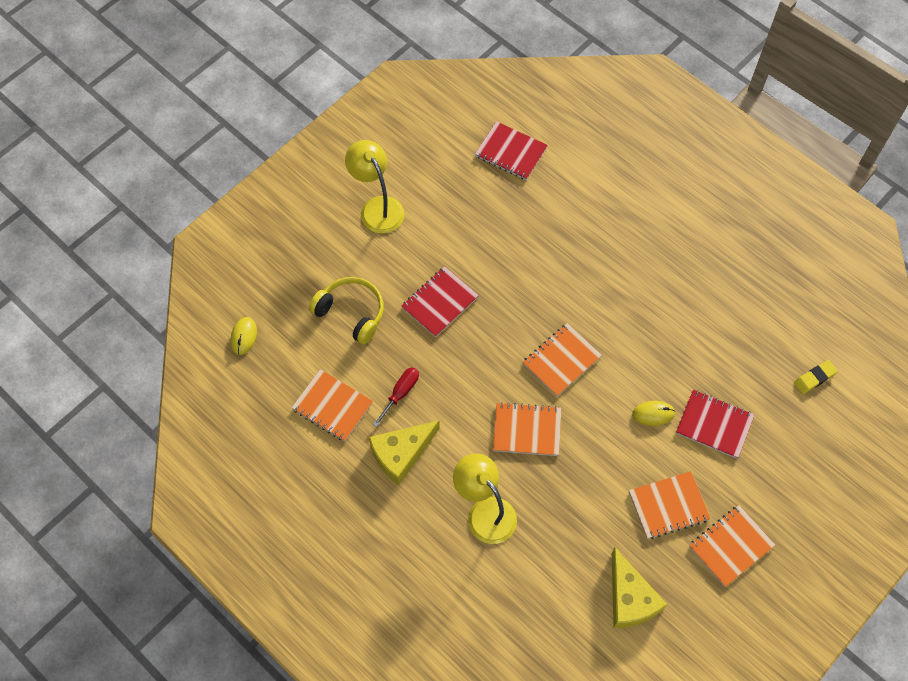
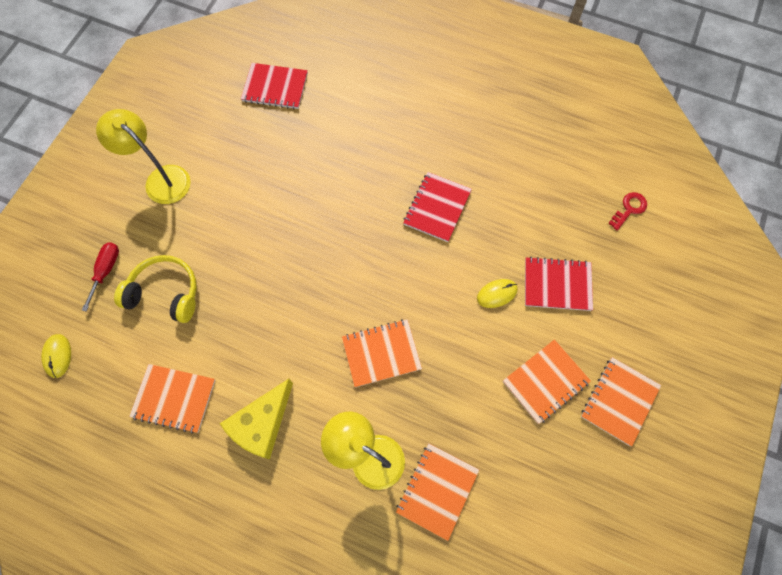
camera: 20 degrees left, 5 degrees up
(401, 393) = (241, 359): red screwdriver -> red screwdriver (106, 271)
(440, 303) = (252, 253): red notebook -> red notebook (437, 208)
(561, 360) = (391, 271): orange notebook -> orange notebook (437, 490)
(630, 598) = (544, 493): yellow cheese -> none
(814, 378) = (629, 209): yellow eraser -> red key

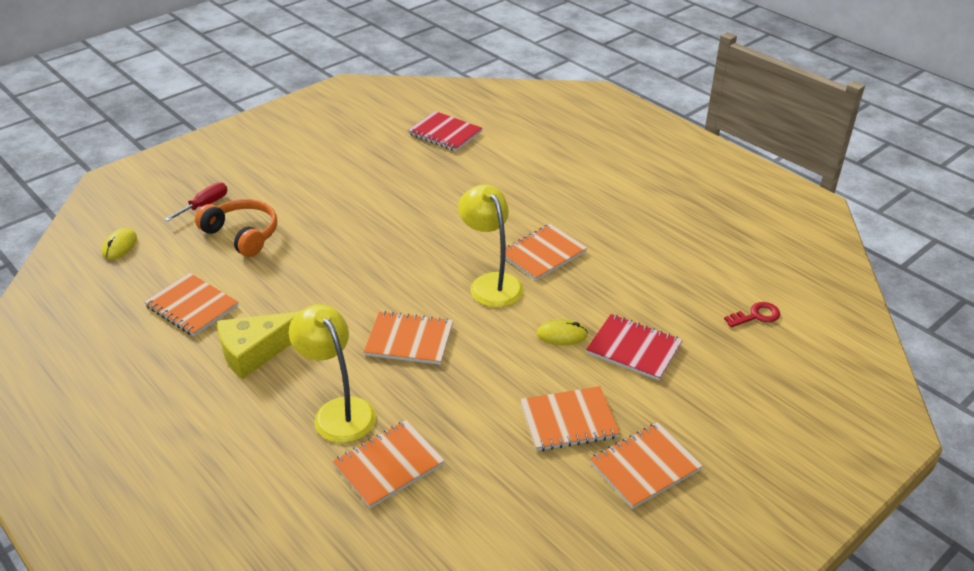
camera: 25 degrees right, 30 degrees down
(161, 179) = (298, 162): yellow lamp -> yellow lamp (491, 283)
(165, 293) = (242, 235): yellow headphones -> orange headphones
(437, 208) = (543, 254): red notebook -> orange notebook

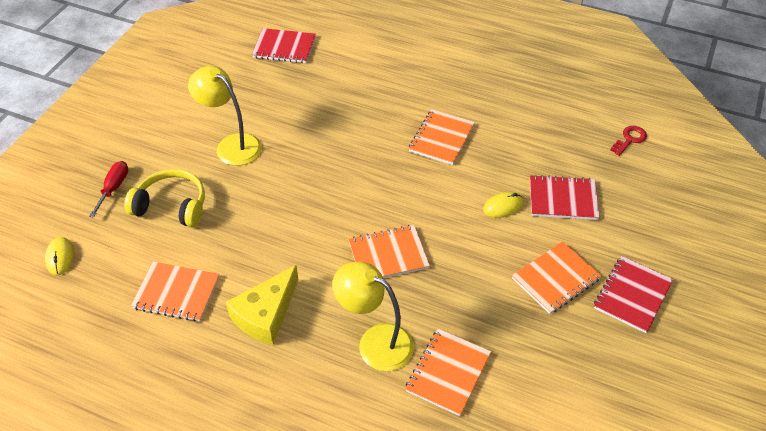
camera: 25 degrees left, 10 degrees up
(242, 235) = (172, 206): orange headphones -> yellow headphones
(491, 283) = (418, 179): yellow lamp -> yellow lamp (232, 145)
(645, 467) = (632, 295): orange notebook -> red notebook

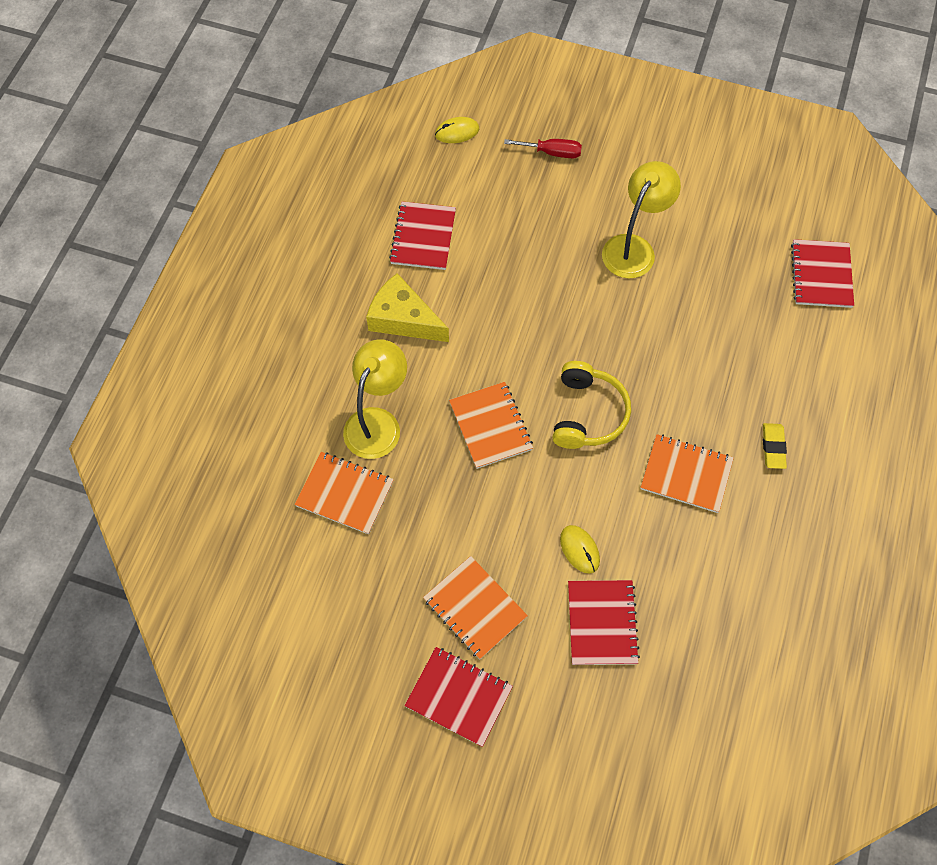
camera: 85 degrees right, 15 degrees up
(172, 206) = (534, 209): yellow headphones -> yellow headphones (587, 413)
(176, 293) = (423, 237): orange notebook -> red notebook
(422, 90) = (773, 447): none -> yellow eraser
(630, 139) = (729, 722): red key -> none

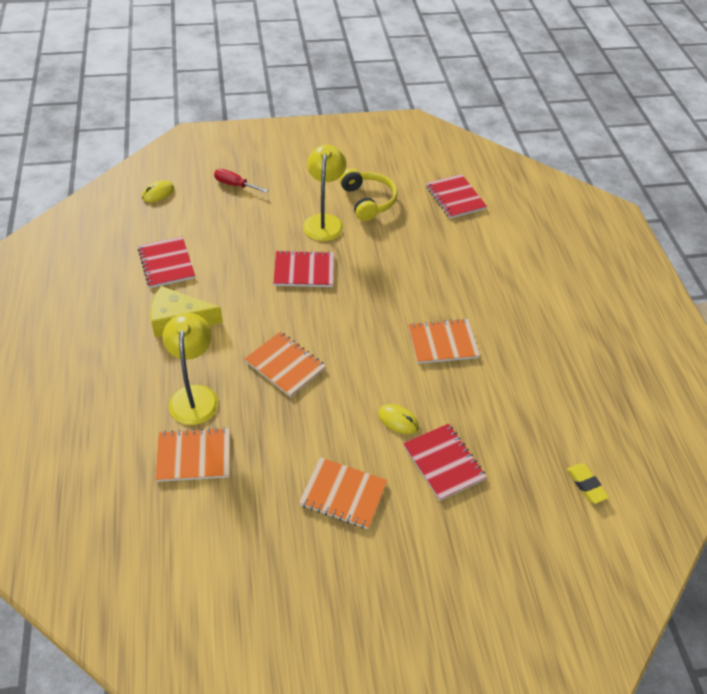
camera: 30 degrees left, 15 degrees down
(458, 697) = (367, 565): red notebook -> red notebook (304, 271)
(552, 152) = (235, 185): red screwdriver -> red screwdriver turned 135 degrees counterclockwise
(587, 413) = (351, 331): yellow headphones -> yellow headphones (368, 201)
(773, 447) = (489, 305): yellow eraser -> yellow eraser (586, 485)

